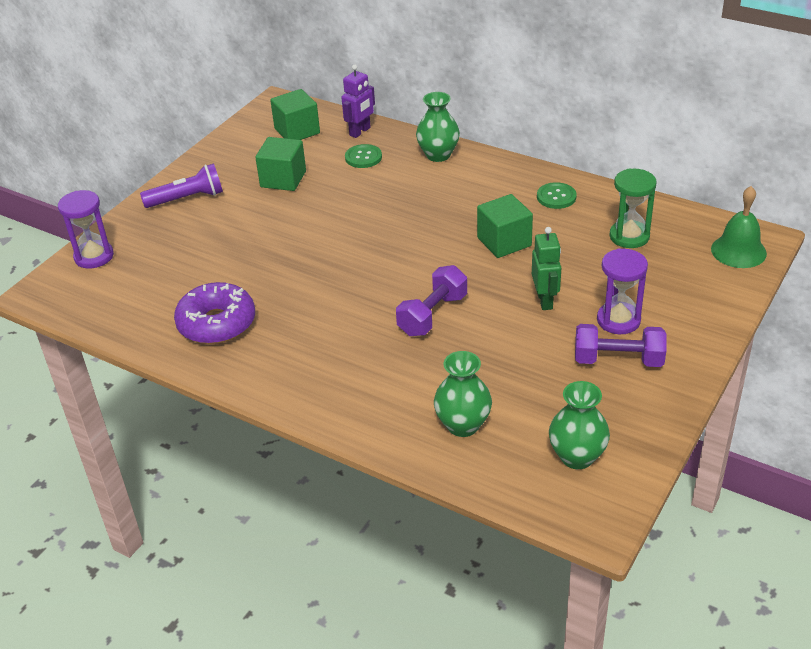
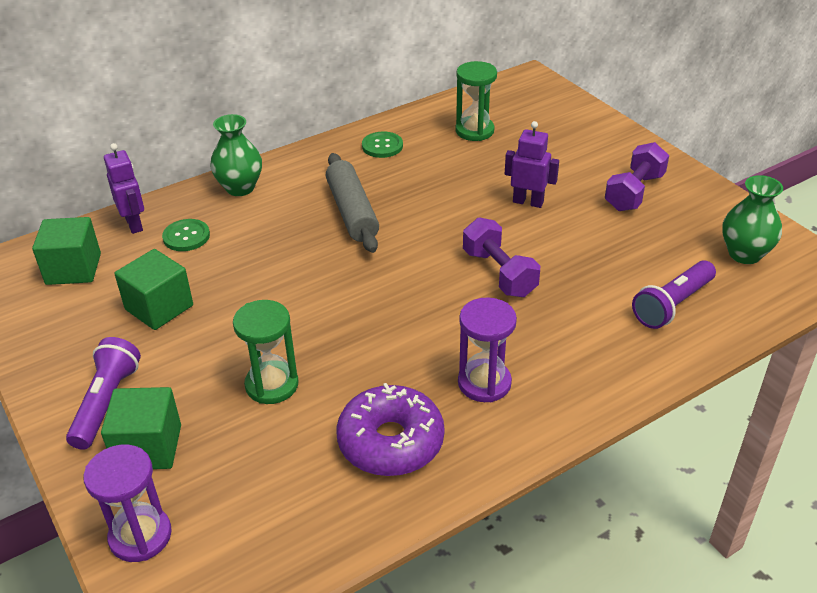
camera: 65 degrees left, 0 degrees up
(240, 254) = (272, 385): none -> green hourglass
(452, 216) = (352, 212): none -> grey rolling pin
(463, 425) = (672, 305): green vase -> purple flashlight
(504, 242) = (422, 195): green cube -> green cube (148, 447)
(545, 300) = (528, 202): green robot -> purple robot
(618, 320) = (583, 174): purple hourglass -> purple hourglass (484, 383)
(738, 251) = (537, 92): green bell -> none

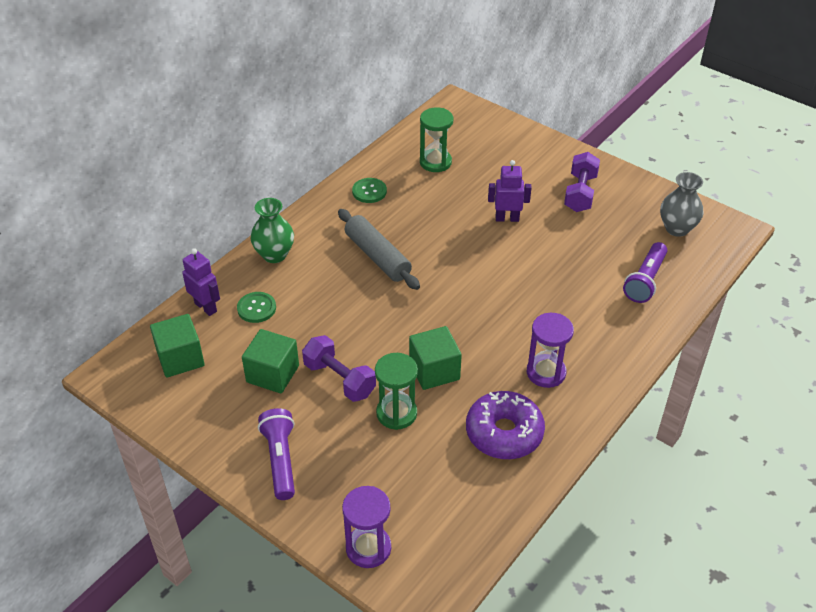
camera: 20 degrees left, 5 degrees up
(148, 447) = (334, 484): green cube -> green cube (434, 371)
(499, 273) = (514, 284): purple dumbbell -> purple dumbbell (339, 379)
(744, 254) = (677, 228): green vase -> grey vase

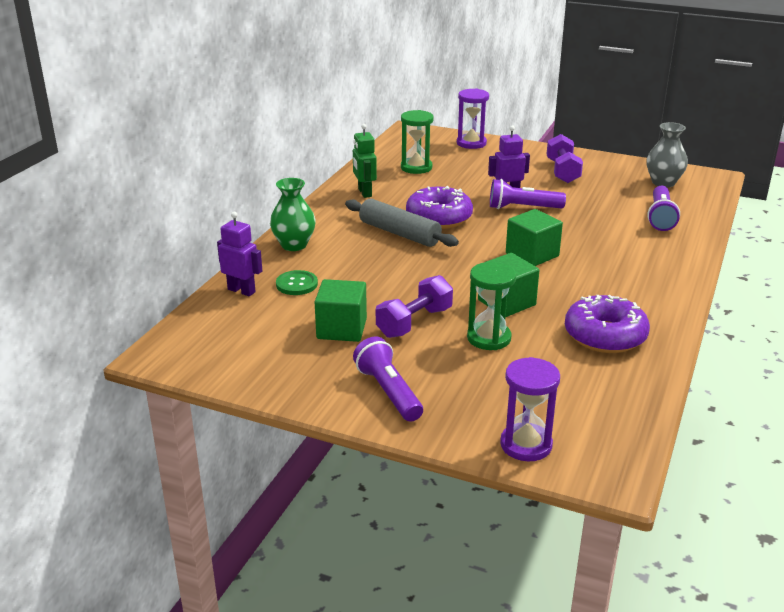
camera: 15 degrees left, 15 degrees down
(180, 358) = (234, 332): green cube -> green cube (532, 255)
(339, 379) = (414, 322): purple dumbbell -> purple dumbbell turned 75 degrees counterclockwise
(369, 191) = (364, 192): green button -> green robot
(424, 241) = (439, 218): none -> purple donut
(513, 241) = (522, 208): none -> purple flashlight
(546, 372) = (615, 288): purple hourglass -> purple hourglass (471, 143)

